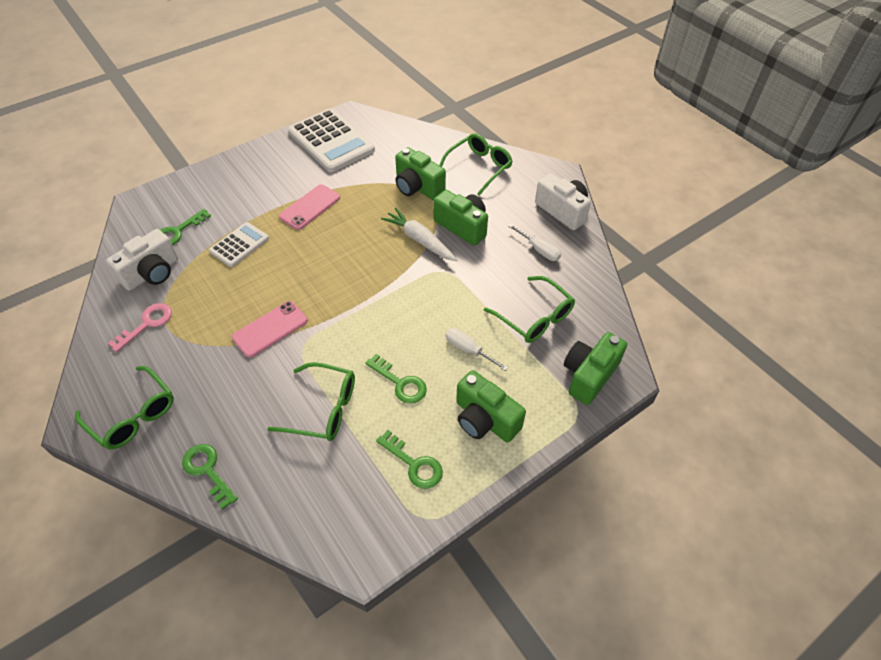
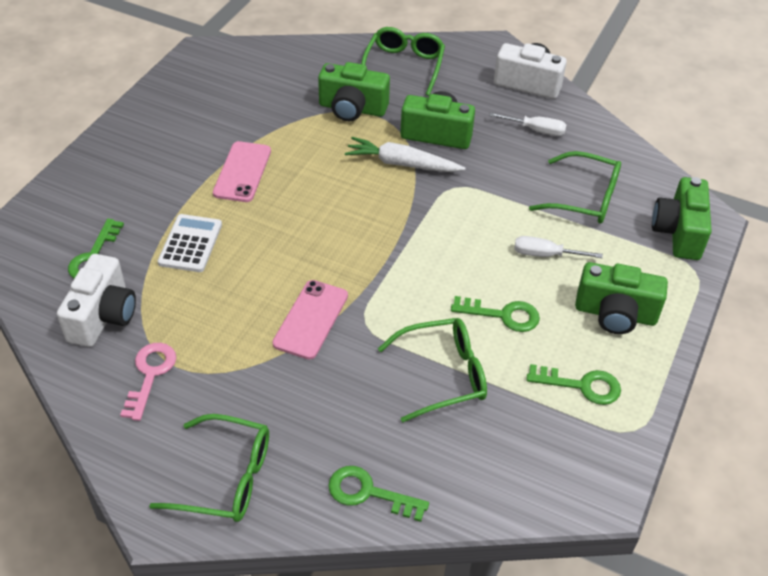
camera: 30 degrees left, 5 degrees down
(331, 141) = (204, 90): white calculator -> none

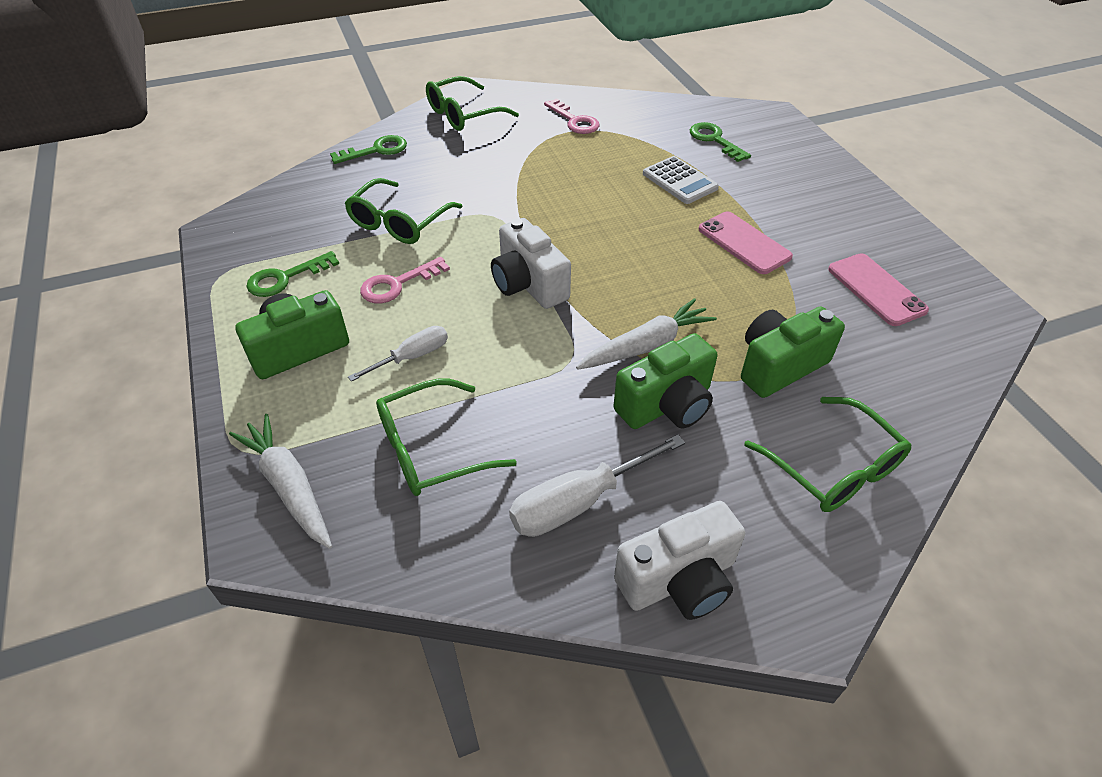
camera: 135 degrees right, 0 degrees up
(103, 316) = (649, 124): white camera -> white camera (528, 284)
(311, 319) = (531, 195): pink phone -> pink phone (876, 290)
(503, 315) = (397, 284): green key -> pink key
(535, 130) = (579, 502): white screwdriver -> white screwdriver, size x1.57
(678, 232) = (289, 486): green camera -> white carrot

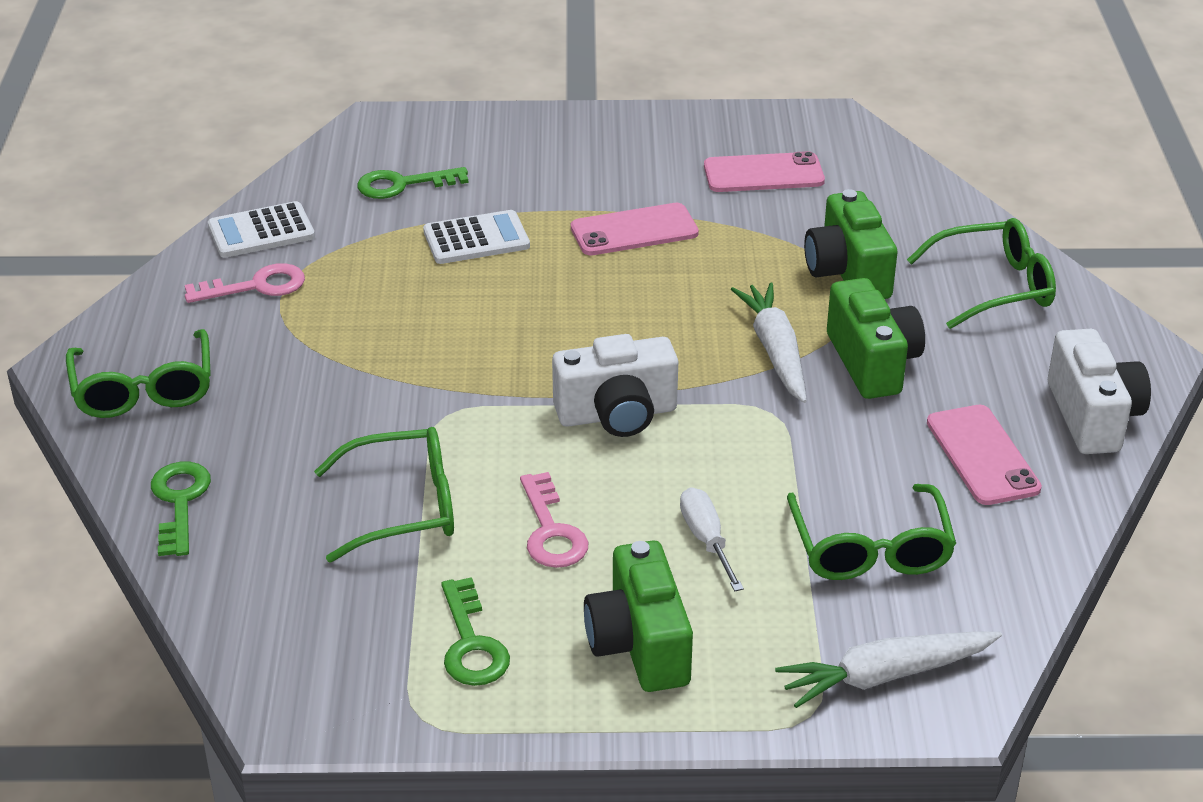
camera: 70 degrees left, 10 degrees down
(399, 222) = (404, 507): green glasses -> green glasses turned 60 degrees counterclockwise
(579, 502) = (982, 455): white screwdriver -> pink phone
(627, 108) = (261, 231): none -> white calculator

